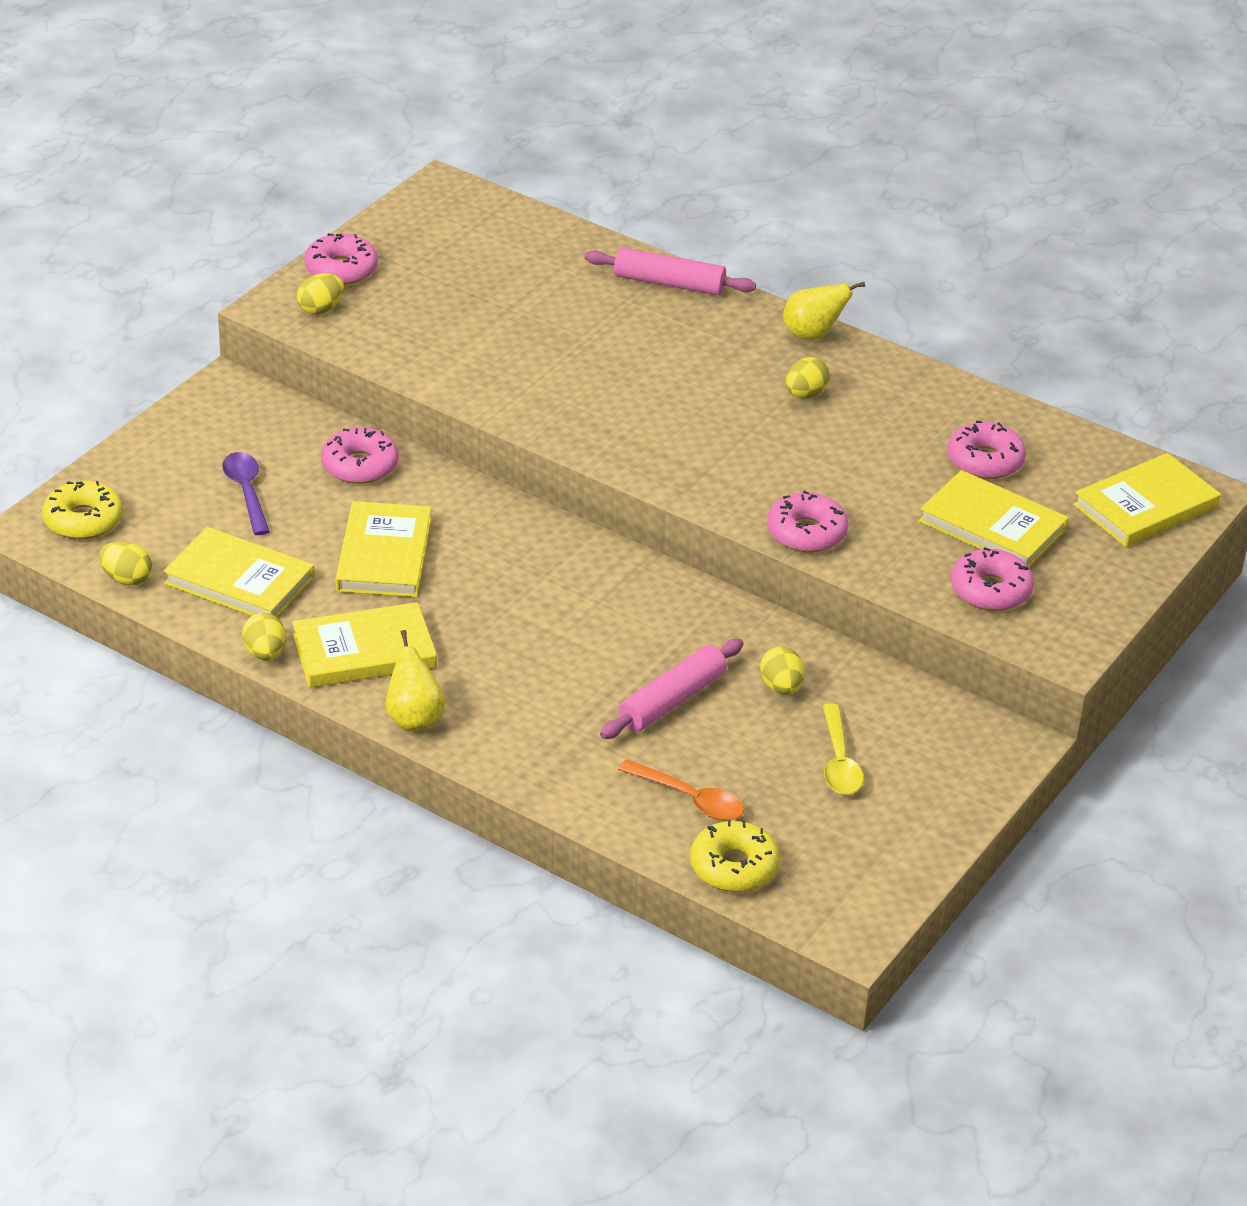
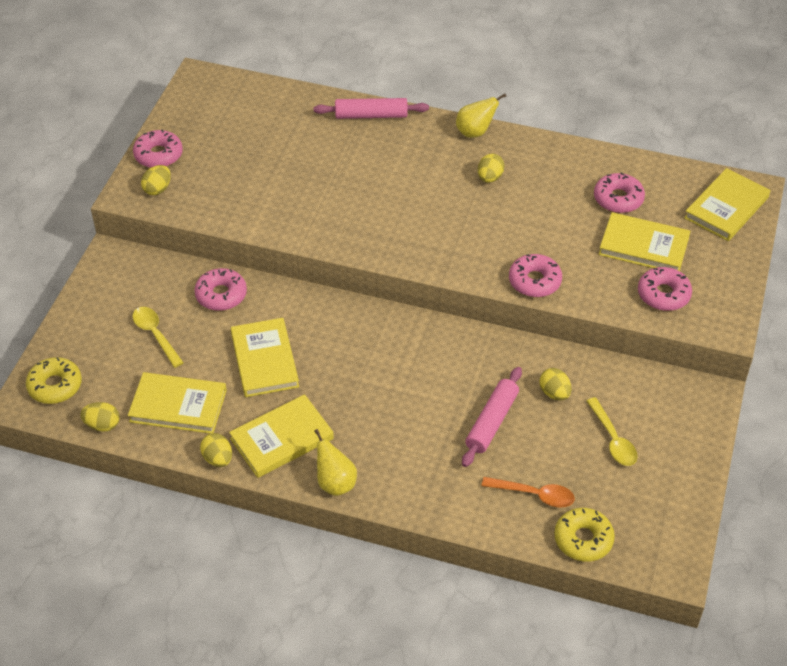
camera: 15 degrees left, 10 degrees up
(247, 492) = (155, 335): purple spoon -> yellow spoon

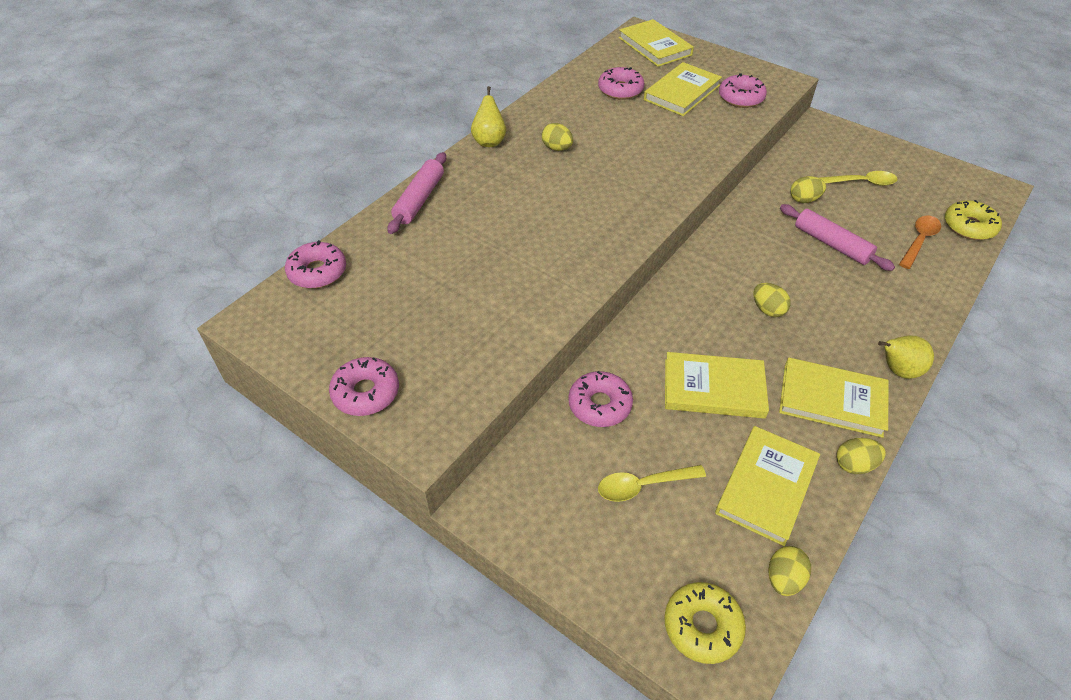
camera: 70 degrees left, 0 degrees up
(157, 189) = (430, 407): yellow egg -> yellow egg (767, 310)
(282, 439) = (832, 400): yellow book -> yellow book turned 60 degrees counterclockwise
(534, 281) = (703, 157): pink donut -> pink donut (317, 272)

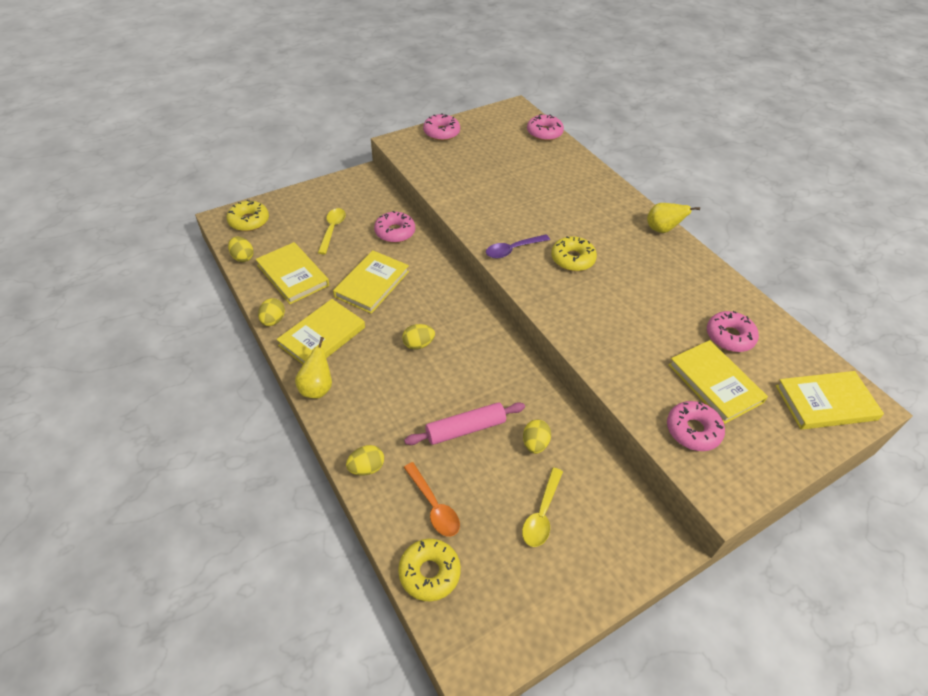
camera: 110 degrees right, 0 degrees up
(419, 199) = (598, 181): pink rolling pin -> none
(557, 148) = (639, 263): yellow egg -> yellow egg (366, 468)
(585, 192) = (572, 259): none -> yellow donut
(603, 240) = (513, 250): none -> purple spoon

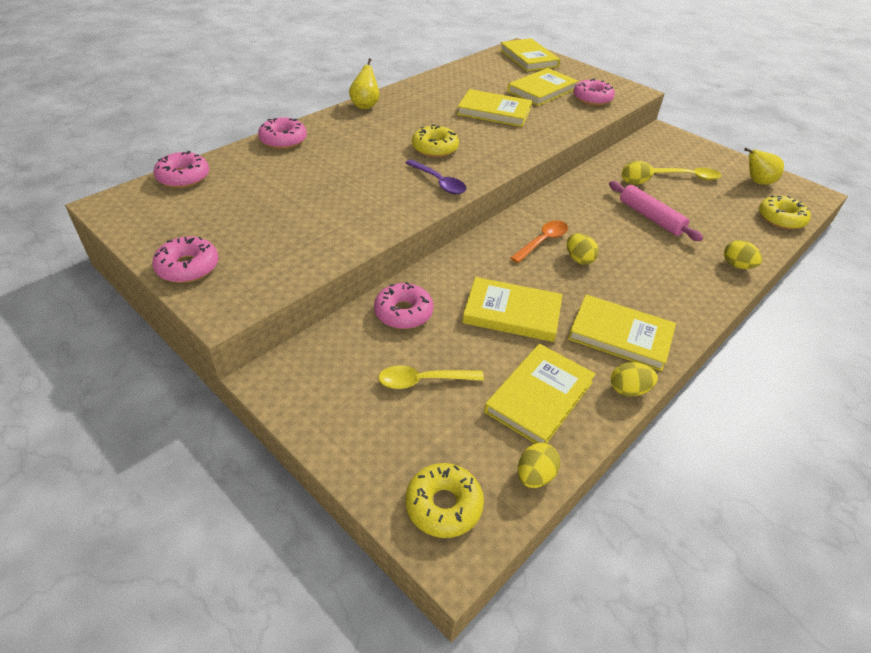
camera: 105 degrees left, 5 degrees down
(317, 388) = (688, 320): yellow pear -> yellow pear (757, 182)
(433, 505) = (732, 224): orange spoon -> orange spoon (542, 241)
(651, 321) = (494, 111): none -> yellow book
(729, 336) = (489, 83): pink donut -> pink donut (283, 140)

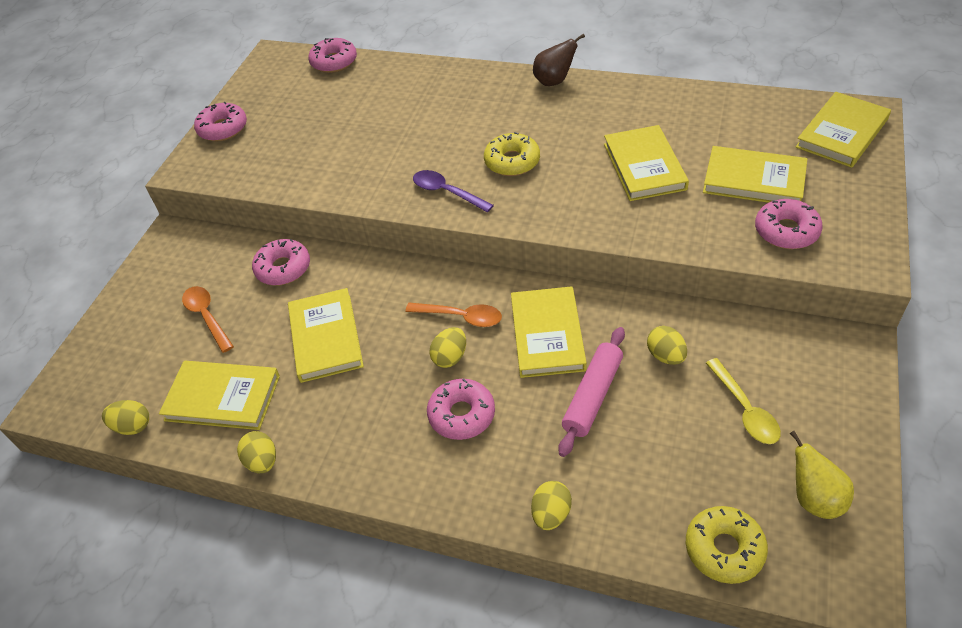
camera: 70 degrees right, 5 degrees up
(283, 140) = (437, 73): pink donut -> pink donut (462, 414)
(365, 105) = (554, 81): yellow pear -> brown pear
(423, 381) = (207, 317): yellow spoon -> orange spoon
(439, 182) = (447, 192): purple spoon -> purple spoon turned 105 degrees clockwise
(443, 505) = (87, 382): yellow donut -> none
(620, 335) = (340, 431): yellow book -> yellow book (547, 335)

